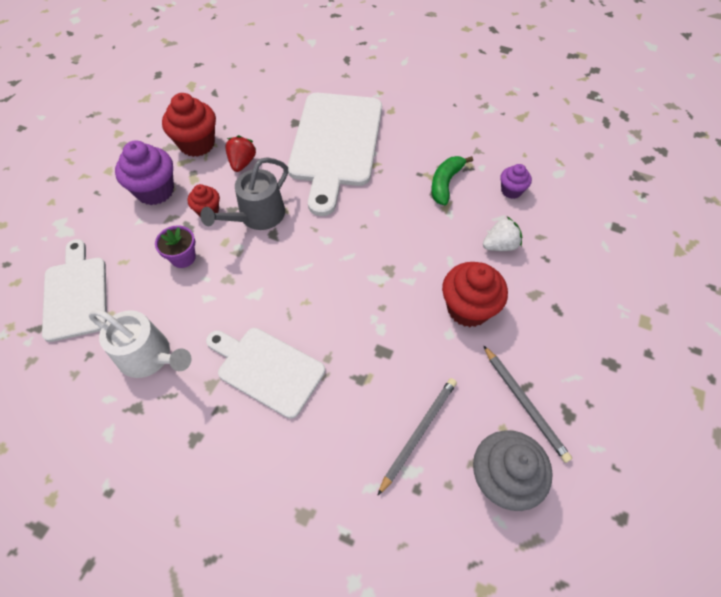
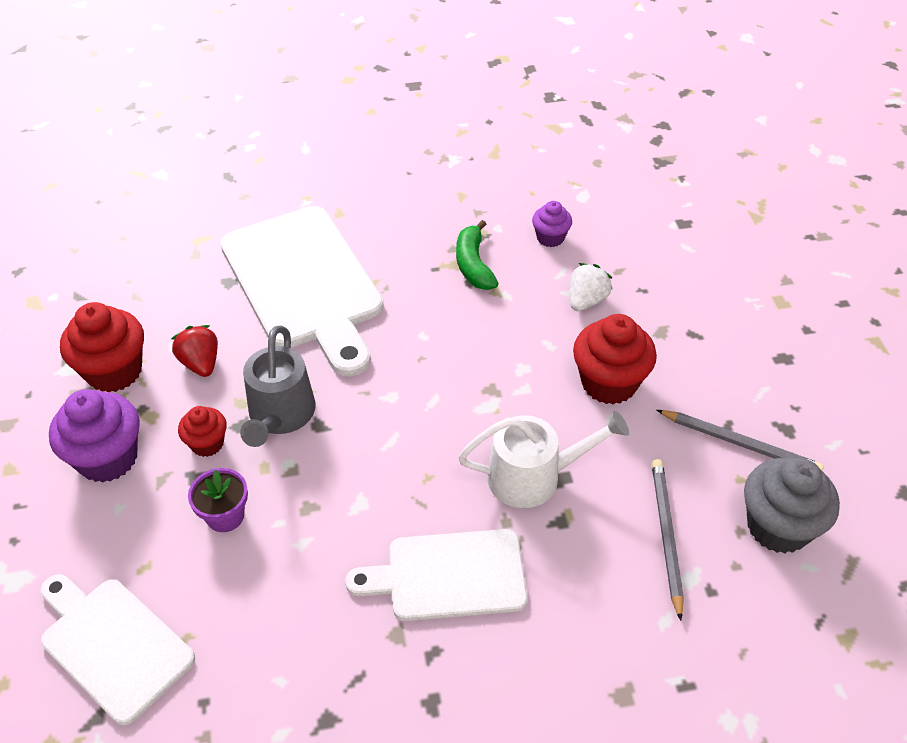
camera: 35 degrees left, 10 degrees down
(149, 356) = (289, 653): white watering can -> white watering can (533, 476)

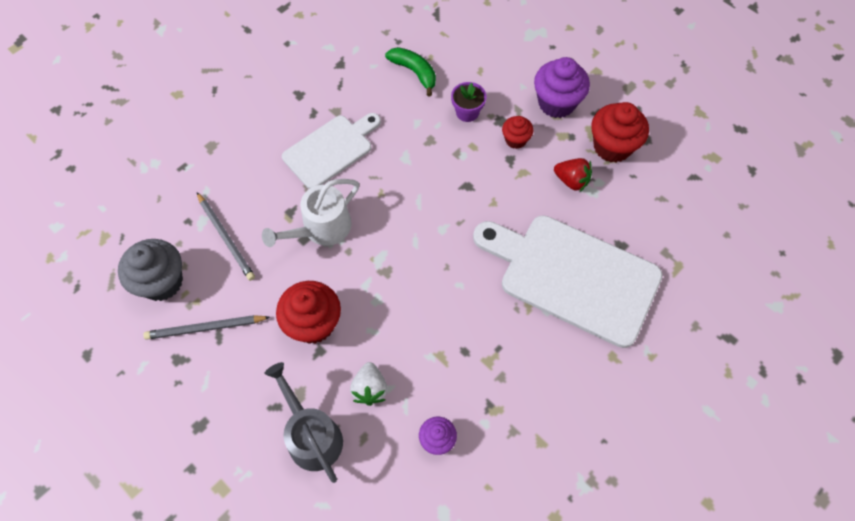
camera: 145 degrees right, 15 degrees up
(112, 644) = (459, 37): white cutting board -> none
(280, 415) = (494, 178): grey watering can -> grey watering can (312, 436)
(473, 265) = (474, 370): green banana -> green banana (414, 72)

